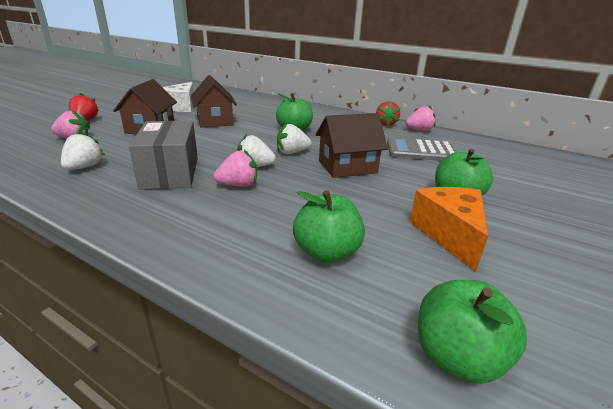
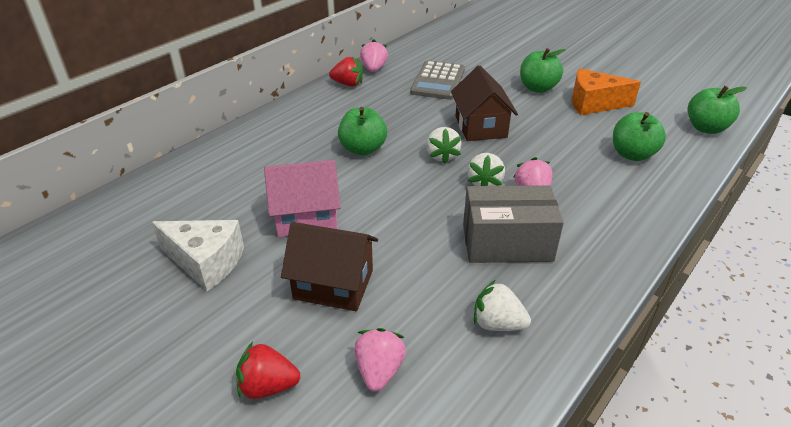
camera: 80 degrees left, 10 degrees up
(215, 121) = (306, 217): brown house -> pink house

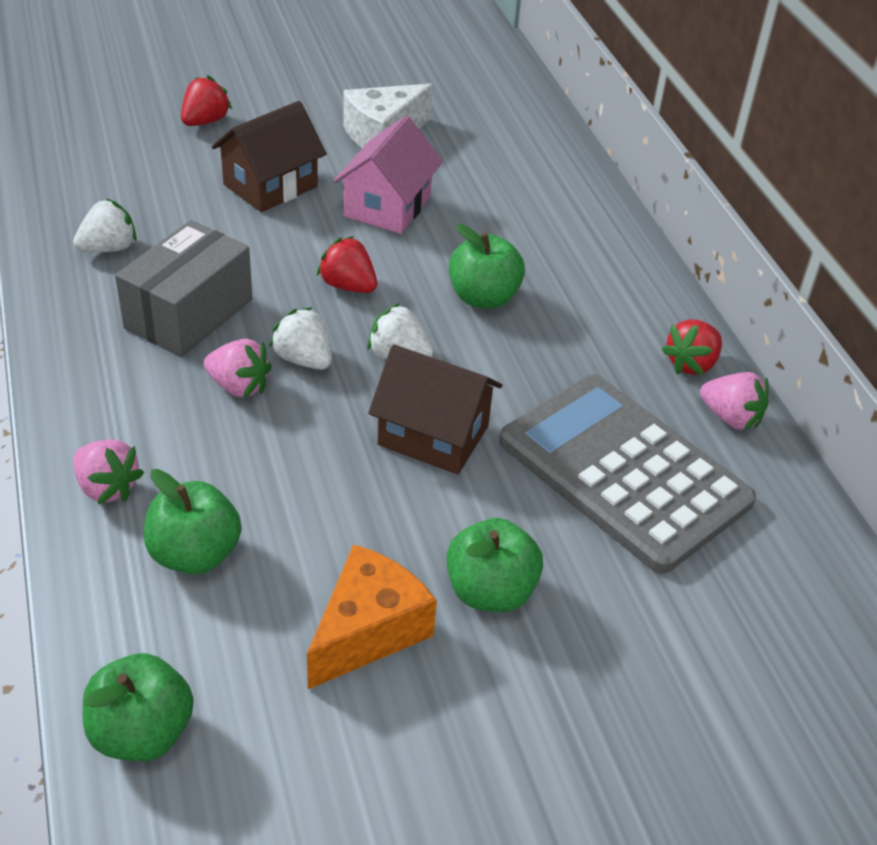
camera: 120 degrees right, 5 degrees up
(379, 371) = (151, 170): pink strawberry -> pink strawberry (107, 487)
(406, 196) = (348, 286): none -> red strawberry
(438, 81) = (624, 472): grey calculator -> grey calculator, size x1.60

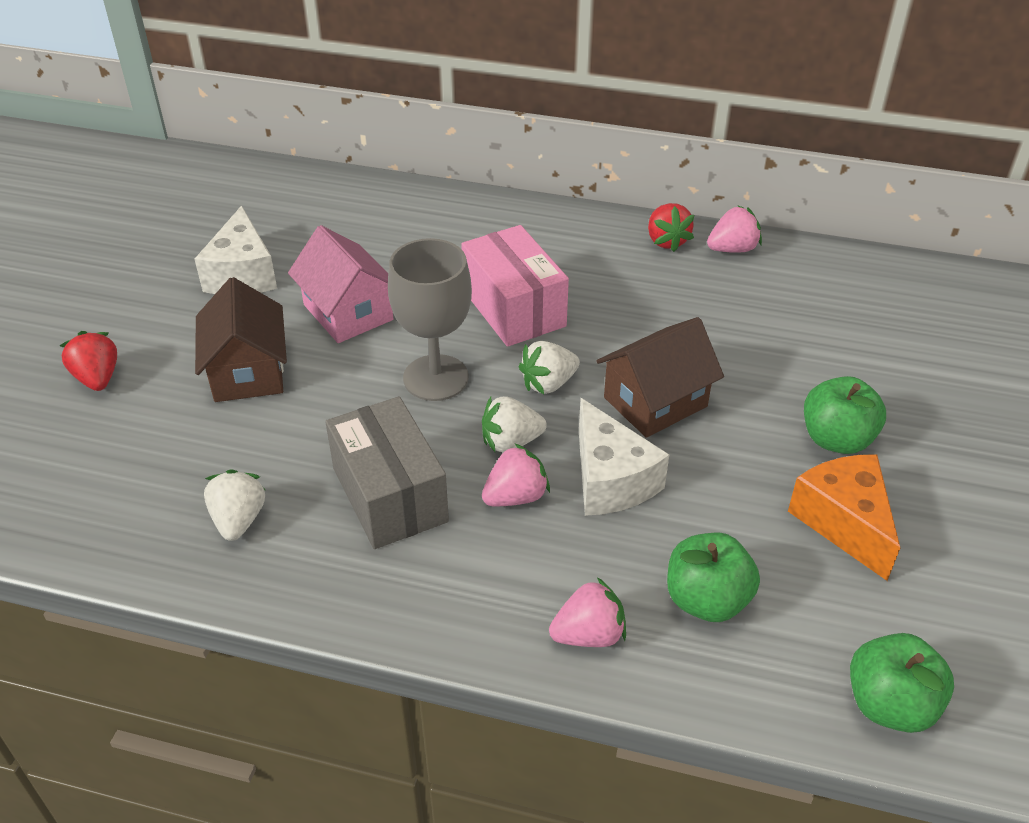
camera: 55 degrees left, 0 degrees up
(303, 439) = (610, 480): none -> white cheese
(348, 286) = (436, 378): red strawberry -> grey goblet
(483, 297) = (514, 308): green apple -> pink box
(624, 472) = (755, 322): grey calculator -> none

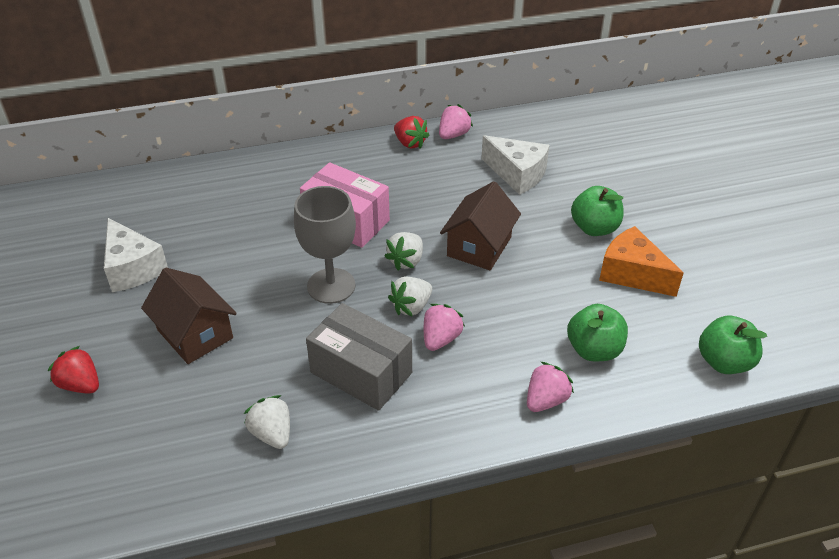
camera: 30 degrees left, 0 degrees up
(348, 312) = (235, 266): pink house -> none
(610, 480) = (489, 304): white cheese -> white cheese (517, 174)

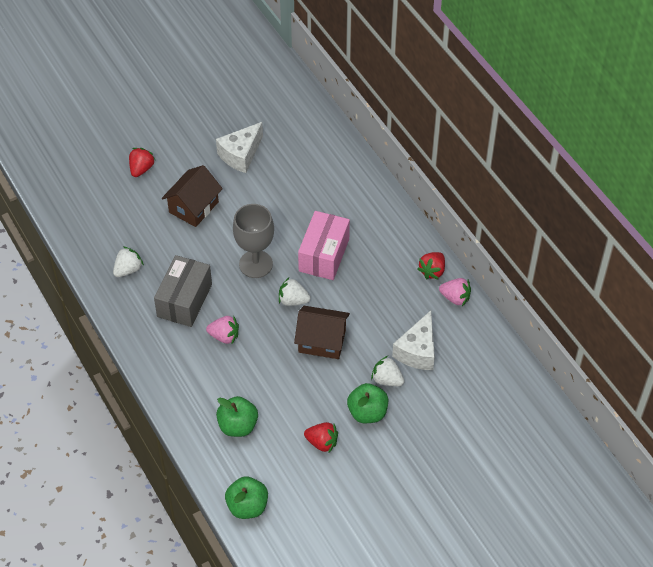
camera: 75 degrees right, 10 degrees up
(411, 307) = (249, 313): white strawberry -> white strawberry (387, 380)
(546, 400) = (187, 403): pink strawberry -> none
(632, 274) = (322, 442): orange cheese -> red strawberry

